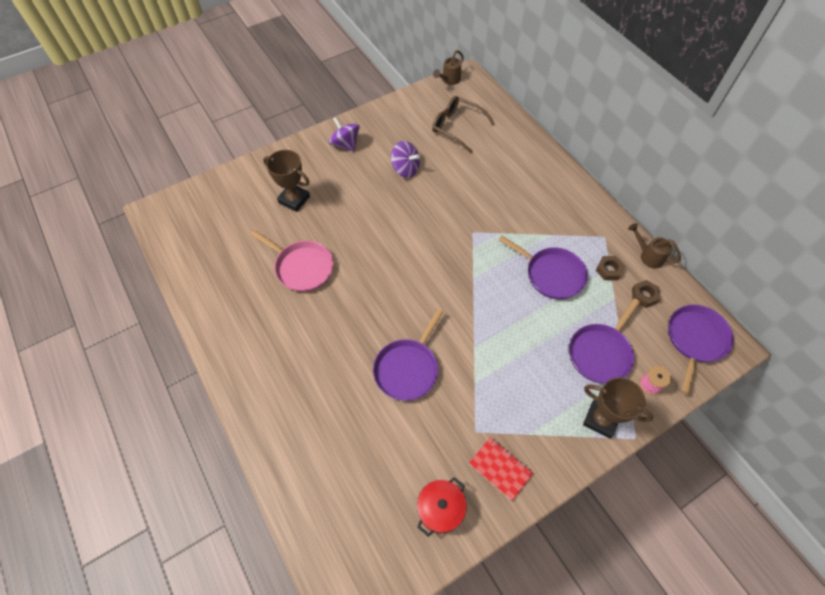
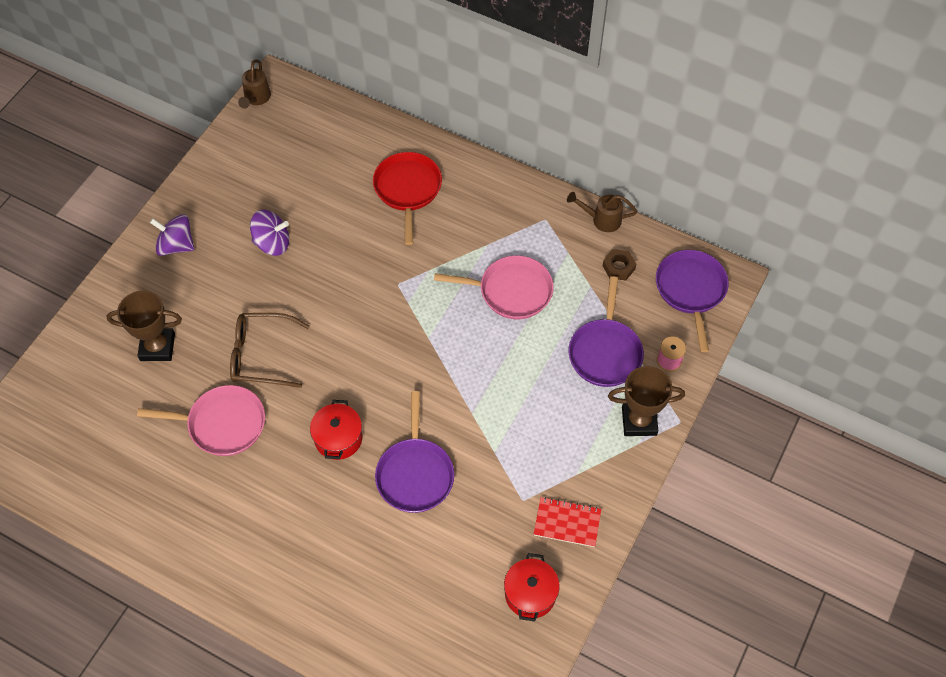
camera: 30 degrees left, 0 degrees up
(370, 315) = (338, 438): none -> red pot
(456, 127) = (303, 159): brown glasses -> brown glasses (261, 355)
(515, 174) = (407, 189): none -> red pan
(552, 274) = (511, 291): purple pan -> pink pan
(609, 270) = (569, 256): brown nut -> none

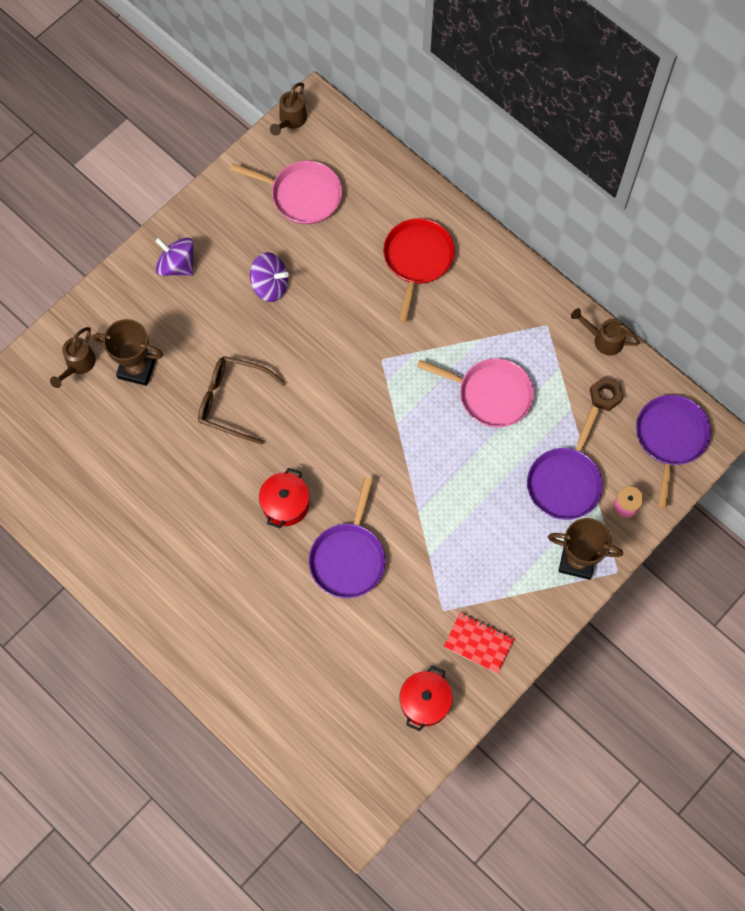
camera: 15 degrees right, 10 degrees up
(96, 358) = (78, 365): none -> brown watering can
(223, 424) = (181, 462): pink pan -> pink pan (302, 195)

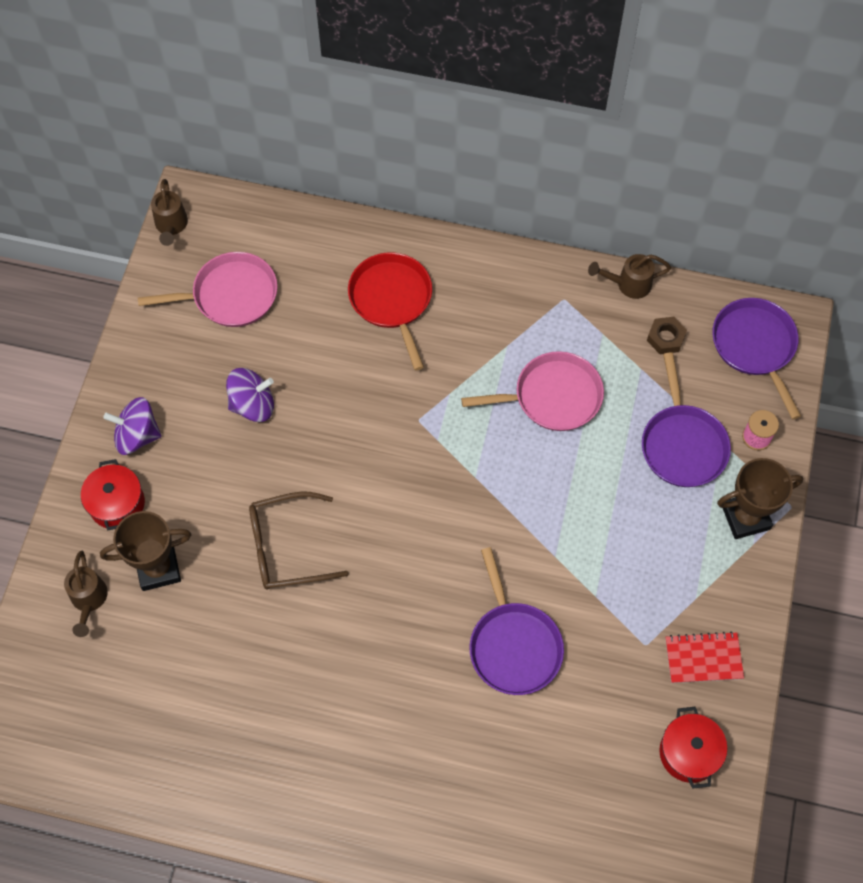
camera: 30 degrees left, 5 degrees down
(285, 504) = (411, 626): red pot -> red pot (117, 504)

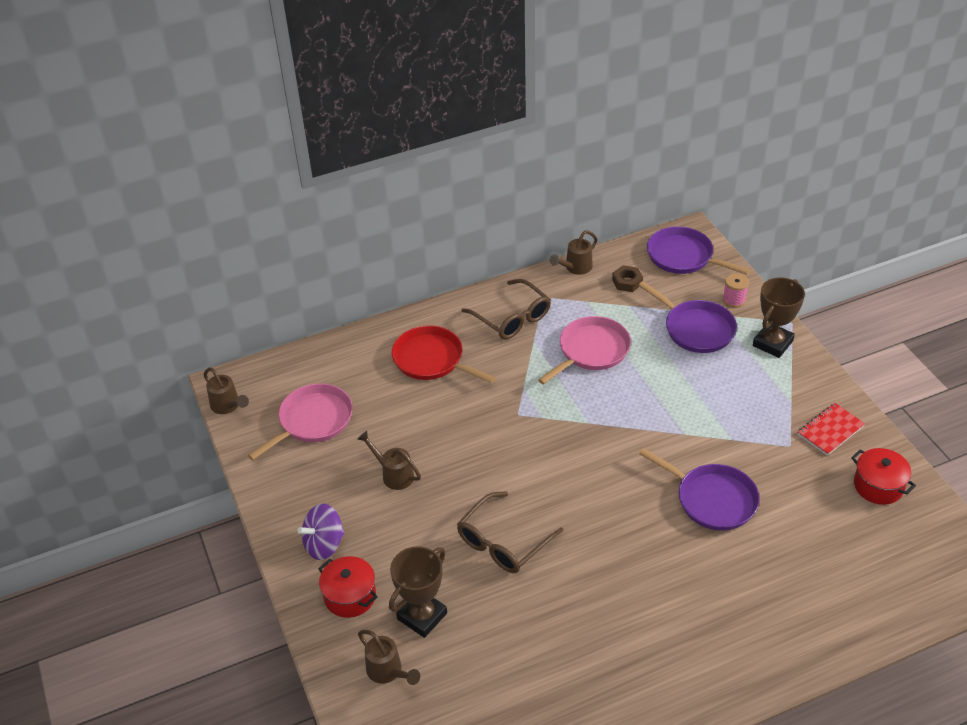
camera: 35 degrees left, 20 degrees down
(252, 405) = (393, 474): purple spinning top -> brown watering can
(510, 303) = (512, 318): none -> brown glasses

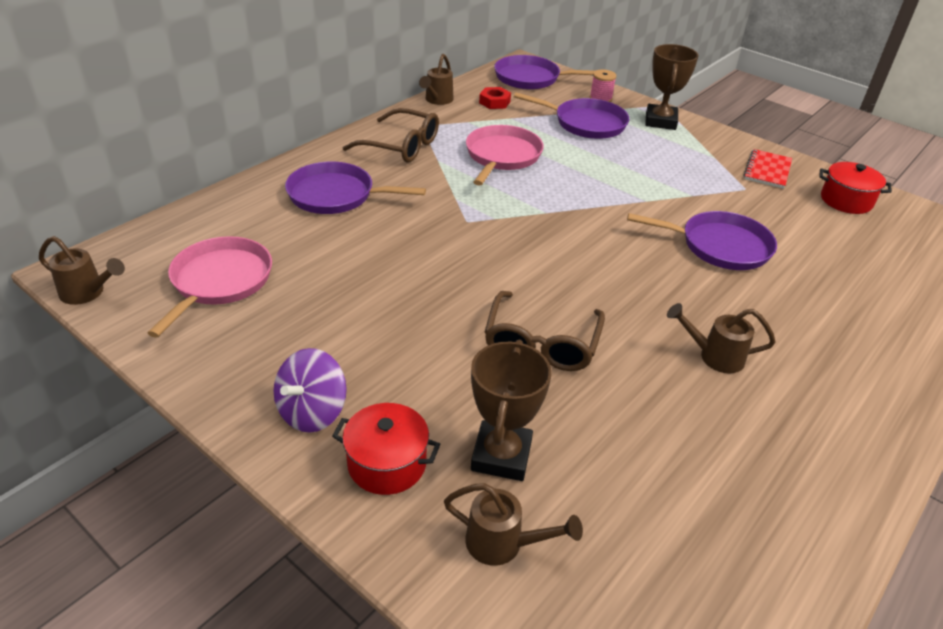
camera: 30 degrees left, 5 degrees down
(393, 474) = (359, 310): brown watering can -> brown watering can (713, 356)
(431, 359) = (335, 195): red pan -> purple pan
(627, 282) = (494, 102): brown nut -> red nut

